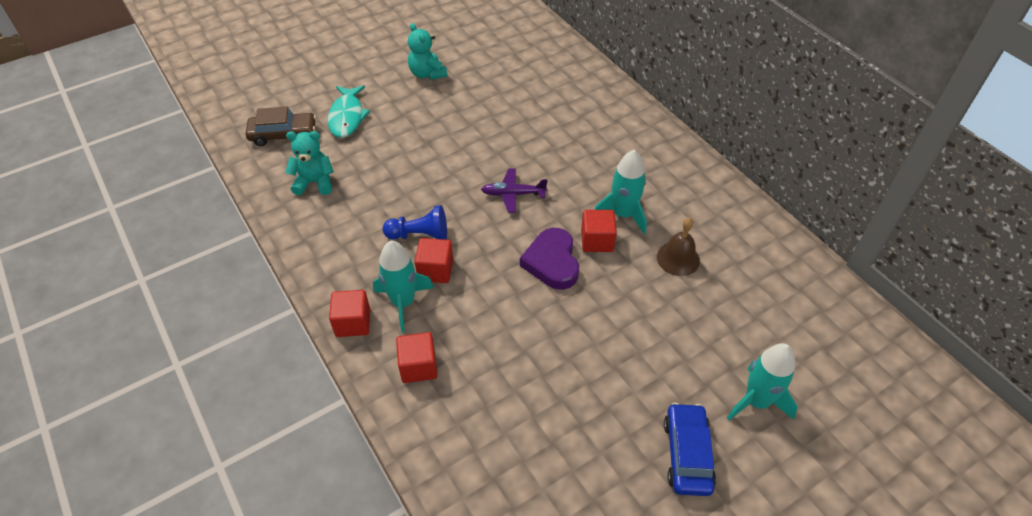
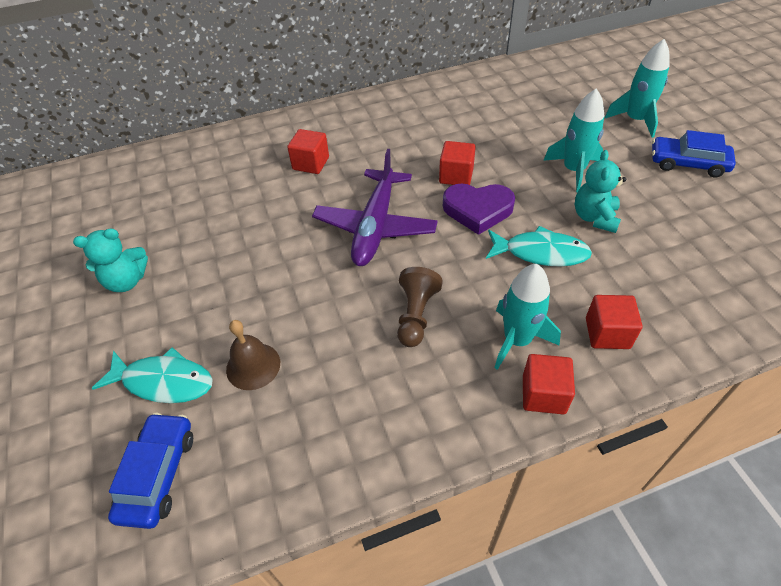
camera: 75 degrees left, 0 degrees up
(283, 134) = (158, 474): brown car -> blue car
(315, 182) = (284, 430): turquoise teddy bear -> turquoise teddy bear (594, 217)
(419, 235) = (416, 315): blue pawn -> brown pawn
(435, 270) = (473, 305): red cube -> red cube (311, 163)
(506, 314) = (541, 252): none -> turquoise fish
(513, 194) = (375, 226): purple plane -> purple plane, size x1.83
(623, 214) = (426, 154): turquoise rocket -> turquoise rocket (573, 170)
(678, 259) = (487, 131): brown bell -> brown bell (253, 366)

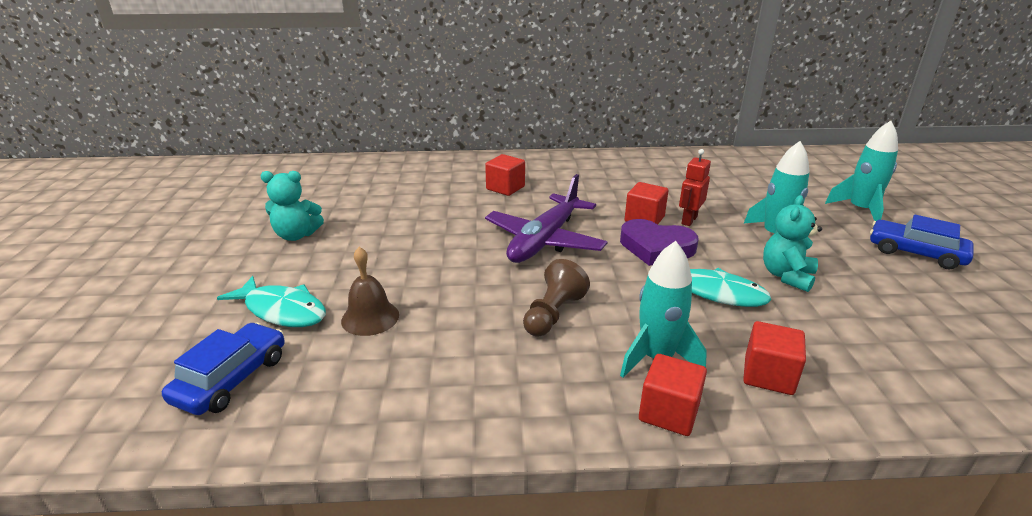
camera: 15 degrees right, 20 degrees down
(495, 168) = (689, 220): none -> red robot

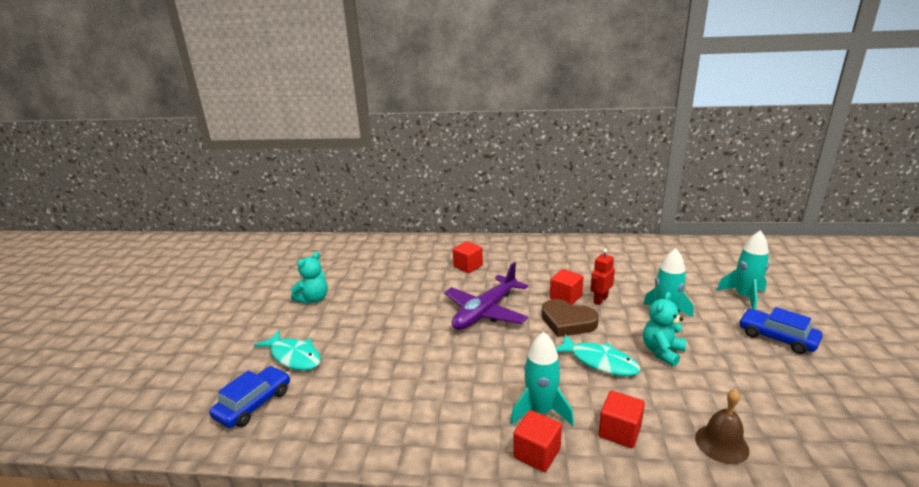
camera: 10 degrees right, 5 degrees down
(296, 235) = (313, 299): turquoise teddy bear -> turquoise teddy bear turned 60 degrees counterclockwise
(370, 317) = (350, 366): brown bell -> brown bell (721, 443)
(553, 314) = (476, 371): brown pawn -> none
(656, 247) = (567, 322): purple heart -> brown heart

